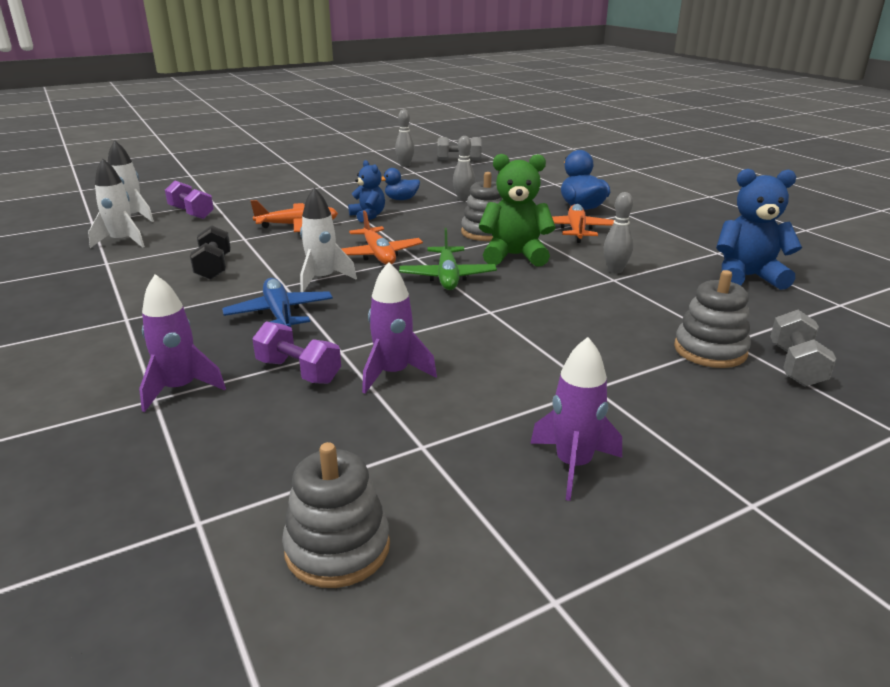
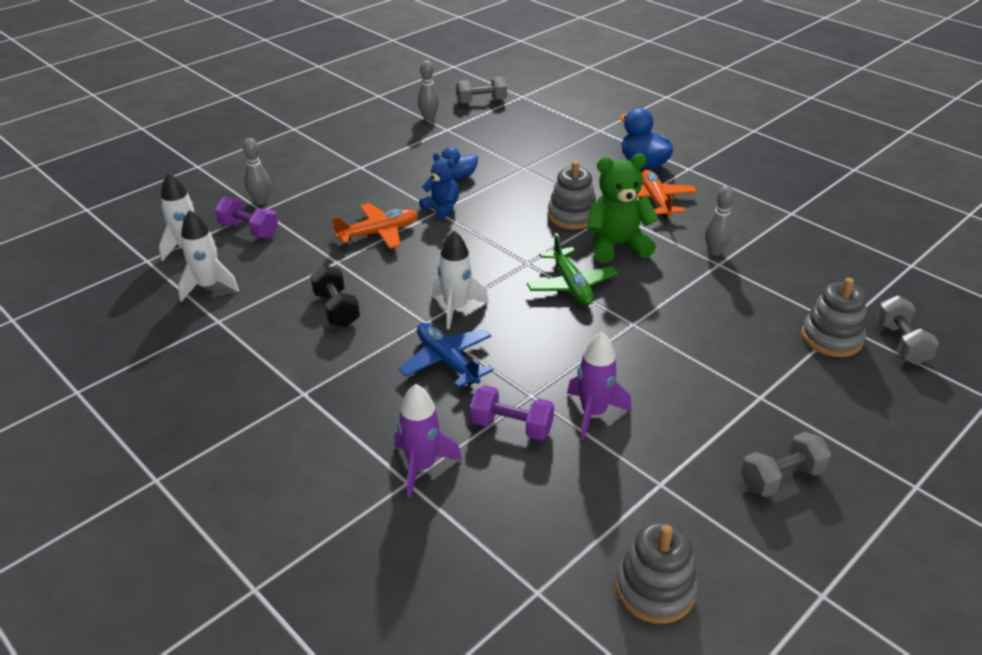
camera: 15 degrees left, 10 degrees up
(378, 255) = (488, 265): orange plane -> none
(463, 199) = (522, 167): grey bowling pin -> grey bowling pin (260, 201)
(573, 465) = (781, 478): purple rocket -> grey dumbbell
(747, 277) = (828, 242): blue teddy bear -> none

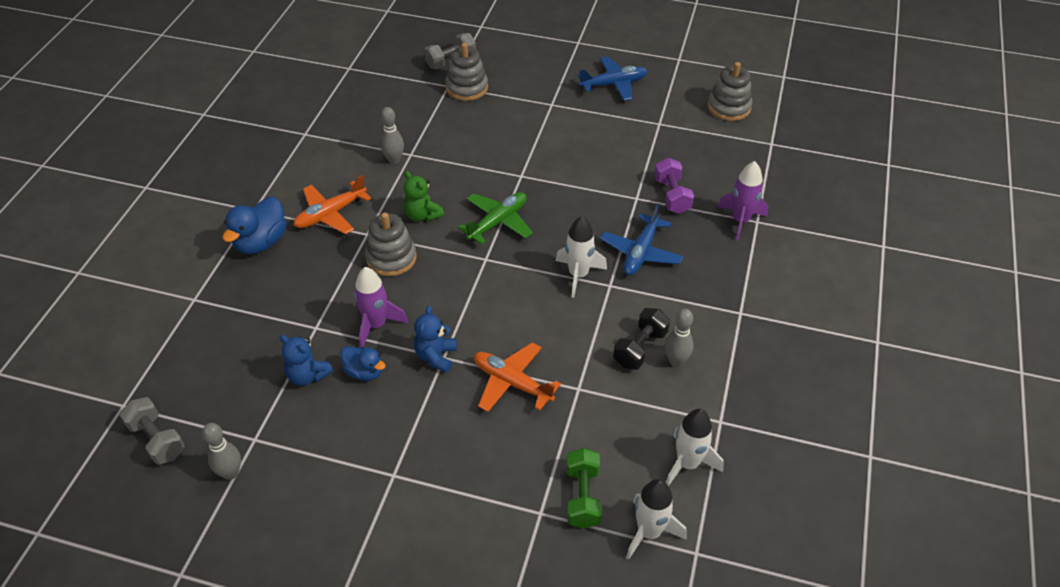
camera: 120 degrees left, 10 degrees up
(249, 230) = (582, 497): purple dumbbell -> green dumbbell
(260, 201) = (524, 526): grey bowling pin -> grey bowling pin (676, 361)
(480, 156) = (308, 375): none -> blue teddy bear
(593, 413) = (627, 165): purple rocket -> purple rocket (376, 325)
(616, 246) = (422, 215): green teddy bear -> green teddy bear, size x0.62
(781, 478) = (613, 84): grey dumbbell -> blue plane

